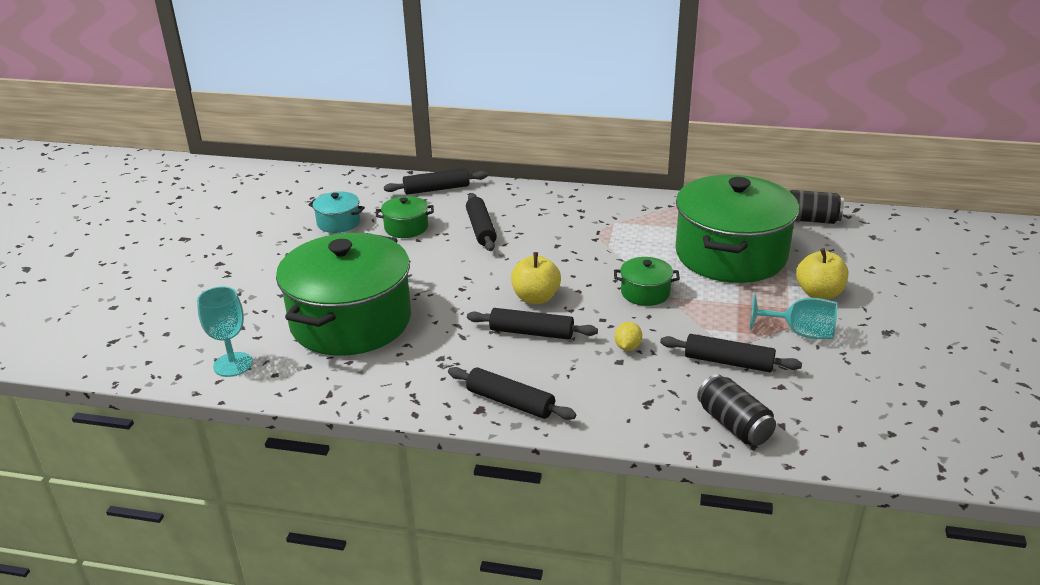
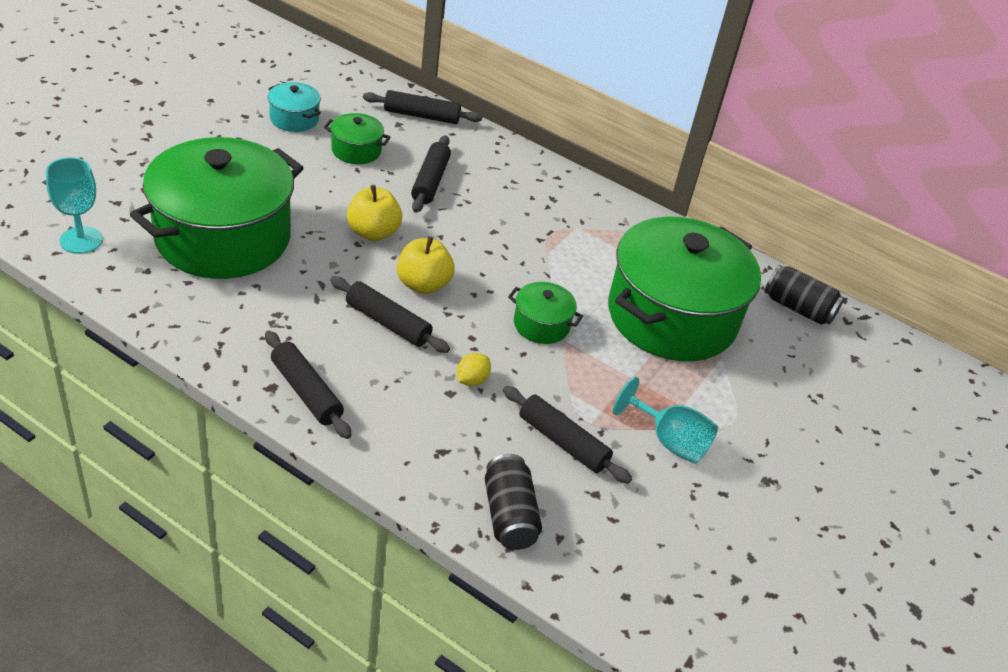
camera: 15 degrees right, 10 degrees up
(819, 293) = (731, 403): yellow apple -> yellow apple (373, 232)

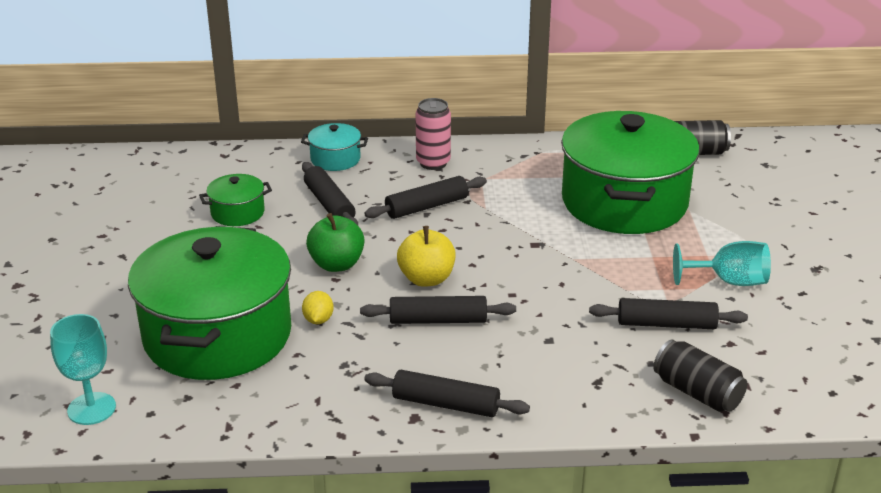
camera: 30 degrees left, 10 degrees down
(294, 119) = (150, 216): turquoise pot -> turquoise pot (335, 159)
(373, 232) = (336, 264): yellow apple -> green apple
(421, 115) = (255, 161): black rolling pin -> black rolling pin (426, 206)
(472, 380) = (552, 322): yellow lemon -> yellow lemon (318, 320)
(541, 324) = (547, 257): green pot -> none
(555, 192) = (433, 163): none -> pink can

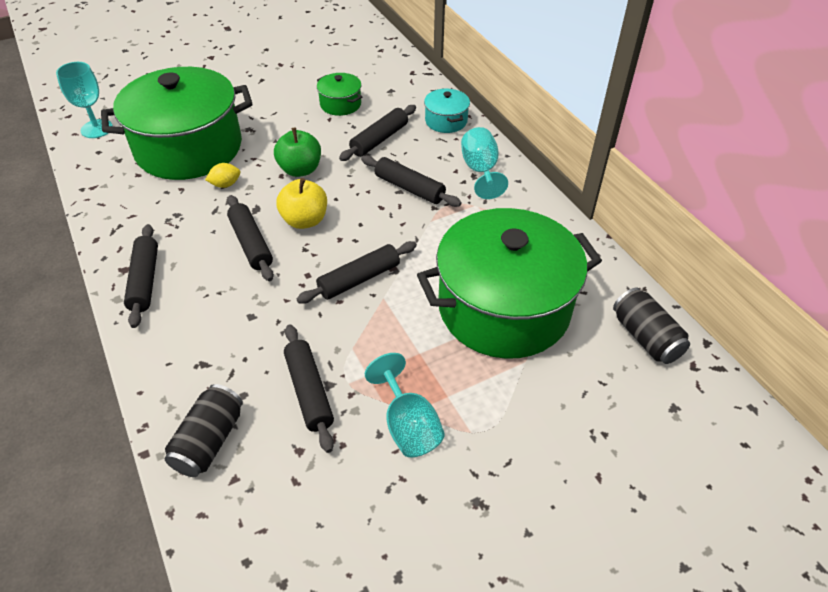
camera: 65 degrees right, 15 degrees up
(433, 163) = (480, 170): pink can -> turquoise goblet
(539, 266) = (359, 279): none -> black rolling pin

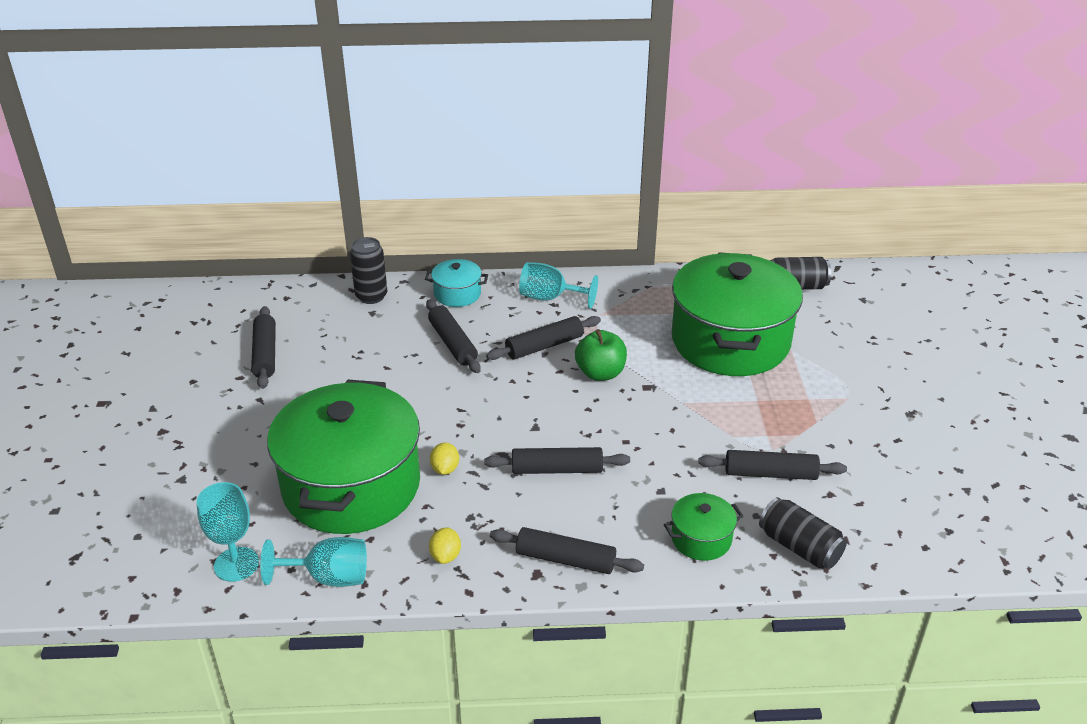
camera: 65 degrees left, 10 degrees down
(130, 215) = (445, 556): none -> yellow lemon
(300, 170) = (461, 409): green apple -> green apple (600, 373)
(305, 220) = (545, 424): yellow apple -> none
(340, 104) = (366, 352): green pot -> green pot (701, 538)
(359, 279) = (650, 410): black rolling pin -> black rolling pin (265, 354)
(408, 425) = (829, 427): turquoise goblet -> turquoise goblet (329, 577)
(410, 83) = (371, 296): none -> black can

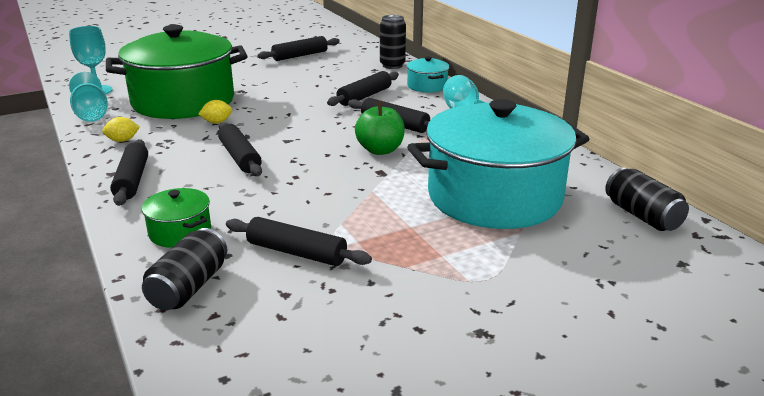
camera: 65 degrees right, 10 degrees down
(730, 341) = (494, 197): green pot -> turquoise pot
(770, 473) = (296, 252): black rolling pin -> black rolling pin turned 45 degrees counterclockwise

